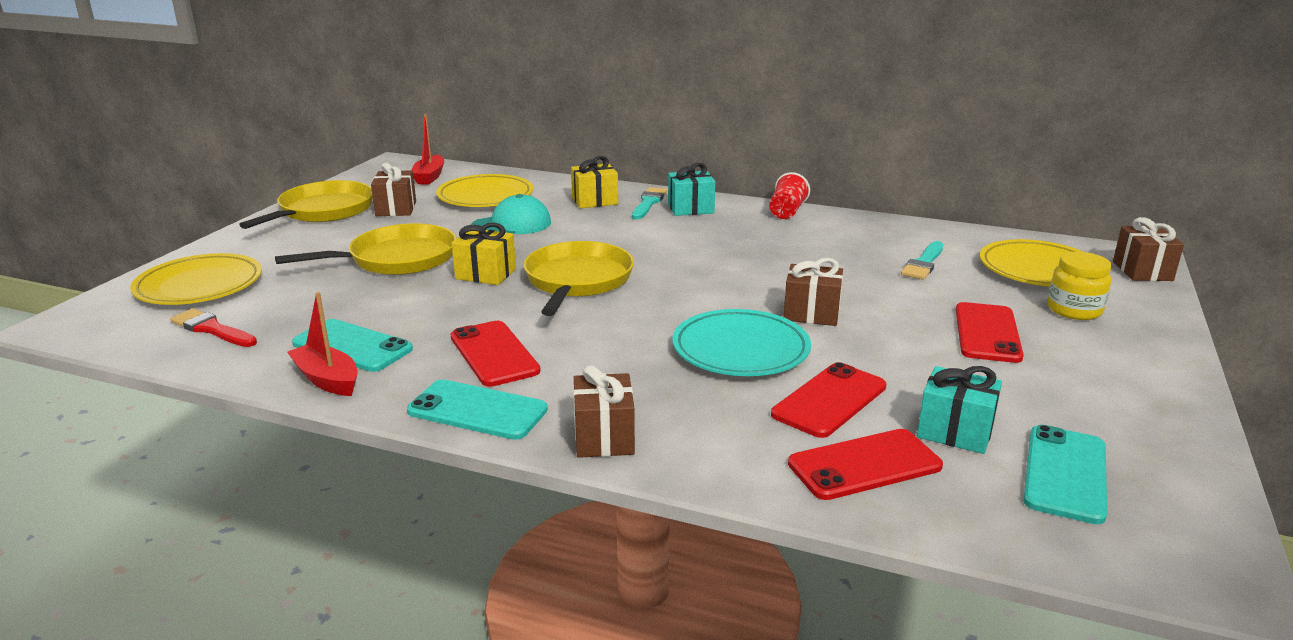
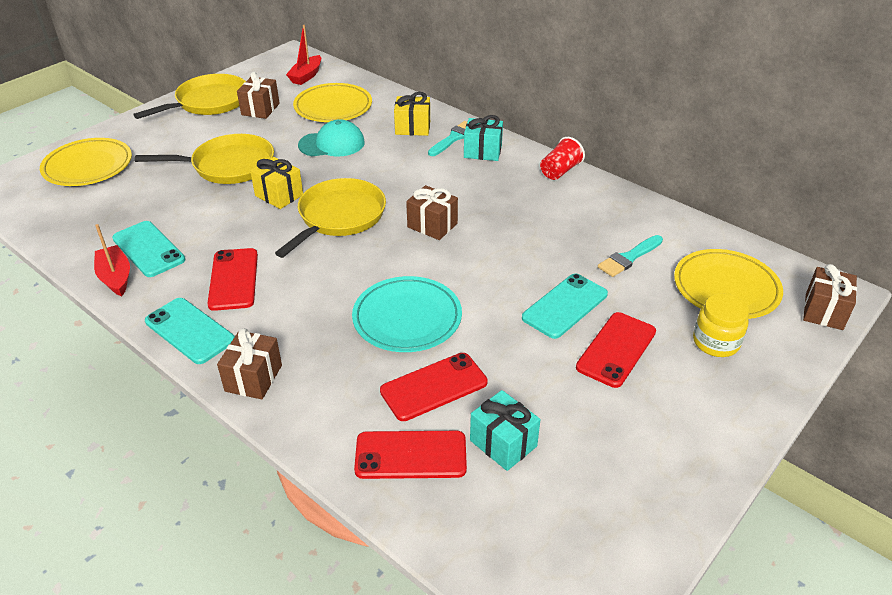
camera: 20 degrees right, 15 degrees up
(212, 329) = (73, 211): red brush -> none
(811, 313) = (490, 293): brown gift -> brown gift (432, 225)
(1065, 474) = (553, 508): turquoise phone -> turquoise phone (565, 306)

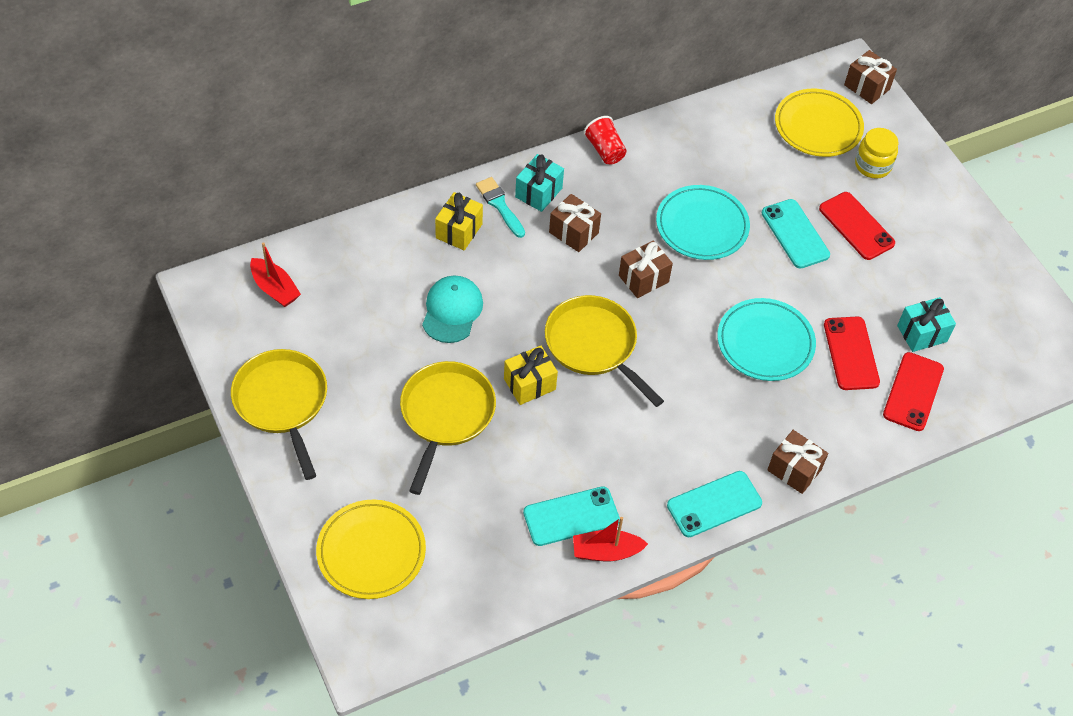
camera: 70 degrees left, 15 degrees up
(233, 279) = (654, 455): red phone -> none
(260, 109) = (332, 355): brown gift -> brown gift (573, 232)
(333, 107) = (370, 285): yellow plate -> none
(522, 243) = (702, 226): none -> turquoise plate
(629, 258) = (754, 165): turquoise brush -> none

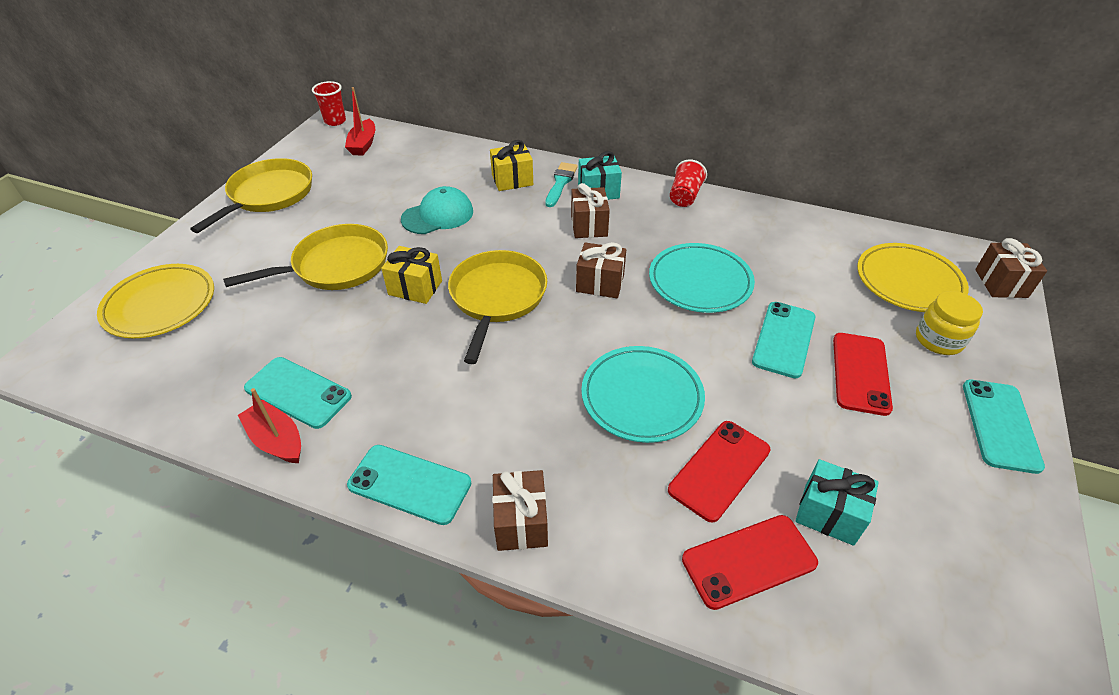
camera: 50 degrees right, 10 degrees down
(202, 282) = (335, 121): none -> red cup
(948, 207) = (1000, 425): none -> turquoise phone

